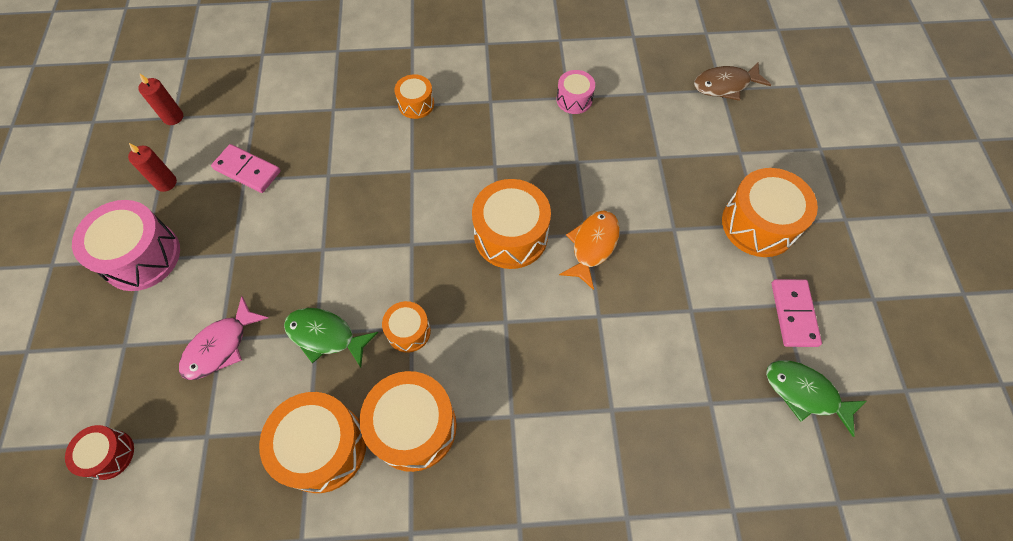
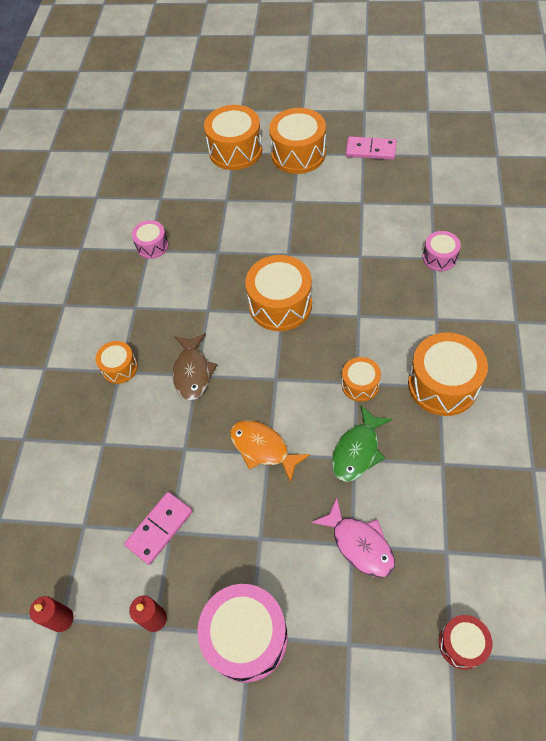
camera: 75 degrees left, 5 degrees down
(323, 447) = (458, 452): orange drum -> orange drum (235, 150)
(592, 246) = (299, 252): orange fish -> orange fish (263, 448)
(613, 417) = (439, 257): none -> pink drum
(725, 85) = (168, 149): brown fish -> brown fish (192, 372)
(805, 393) = (427, 156): green fish -> none

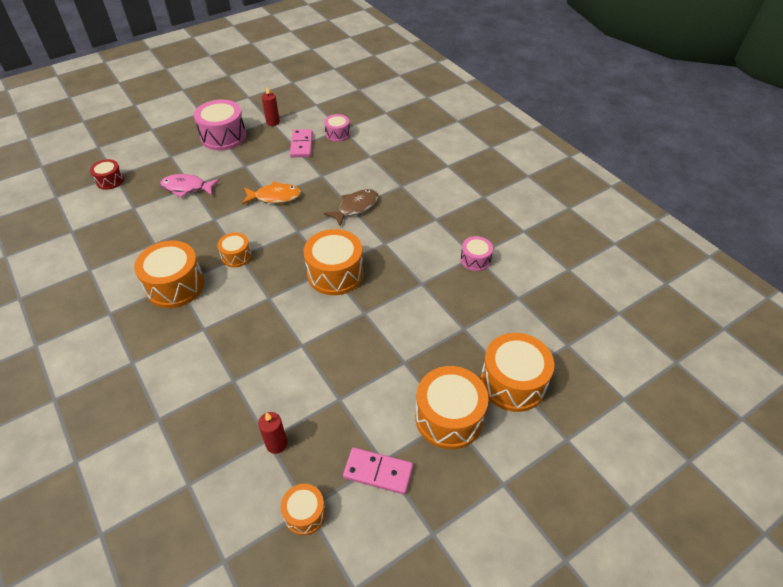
camera: 135 degrees right, 10 degrees down
(61, 619) = (316, 104): red candle -> red candle (276, 444)
(119, 368) = (403, 187): orange drum -> orange drum (305, 514)
(192, 372) = (355, 207): brown fish -> brown fish turned 90 degrees clockwise
(358, 450) = (214, 223): green fish -> none
(370, 150) = (378, 472): pink domino -> pink domino turned 45 degrees clockwise
(439, 257) = (228, 383): pink drum -> pink drum (337, 134)

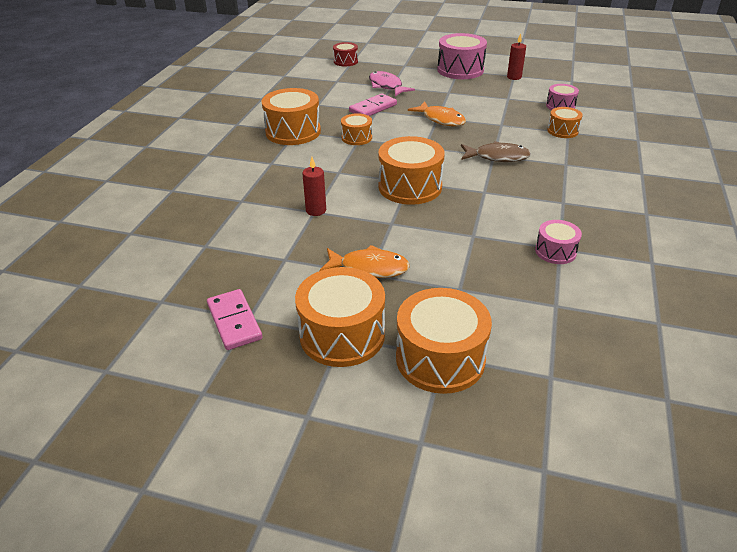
camera: 50 degrees right, 10 degrees down
(276, 444) = (205, 252): red candle -> red candle (316, 210)
(301, 145) = (515, 99): pink domino -> pink domino (373, 108)
(305, 514) = (154, 302): orange drum -> orange drum (562, 131)
(399, 358) = (369, 268): none -> orange fish

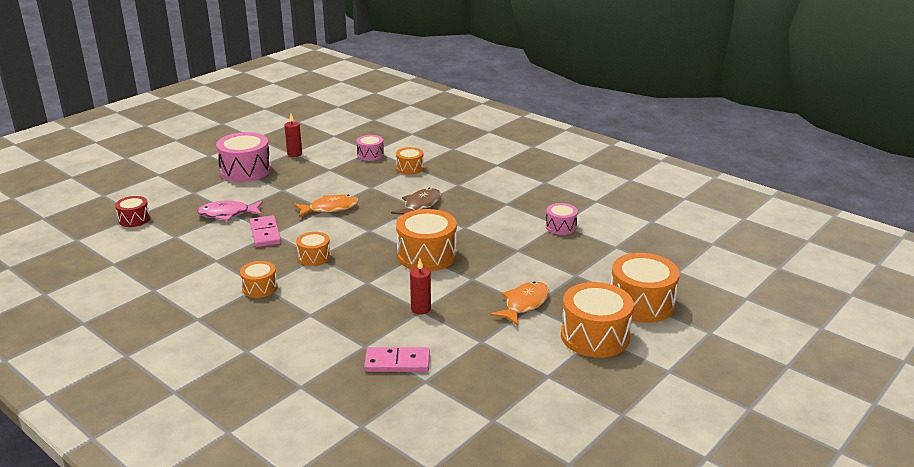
camera: 65 degrees left, 10 degrees down
(234, 321) = (548, 383): pink domino -> pink domino (397, 362)
(293, 132) = (260, 288): orange drum -> orange drum, size x0.55

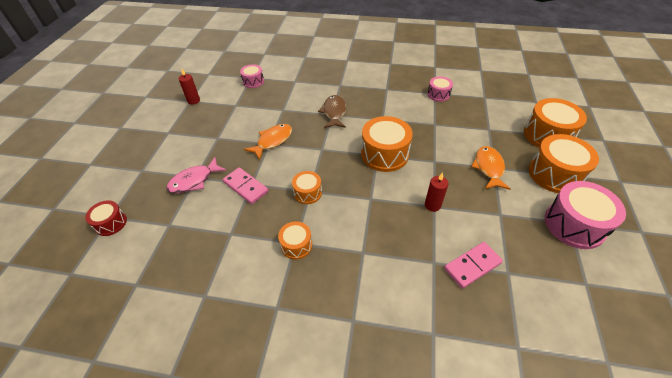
camera: 30 degrees left, 20 degrees up
(245, 170) = (168, 131): pink drum -> pink drum (574, 224)
(410, 168) = (293, 83): orange drum -> none

